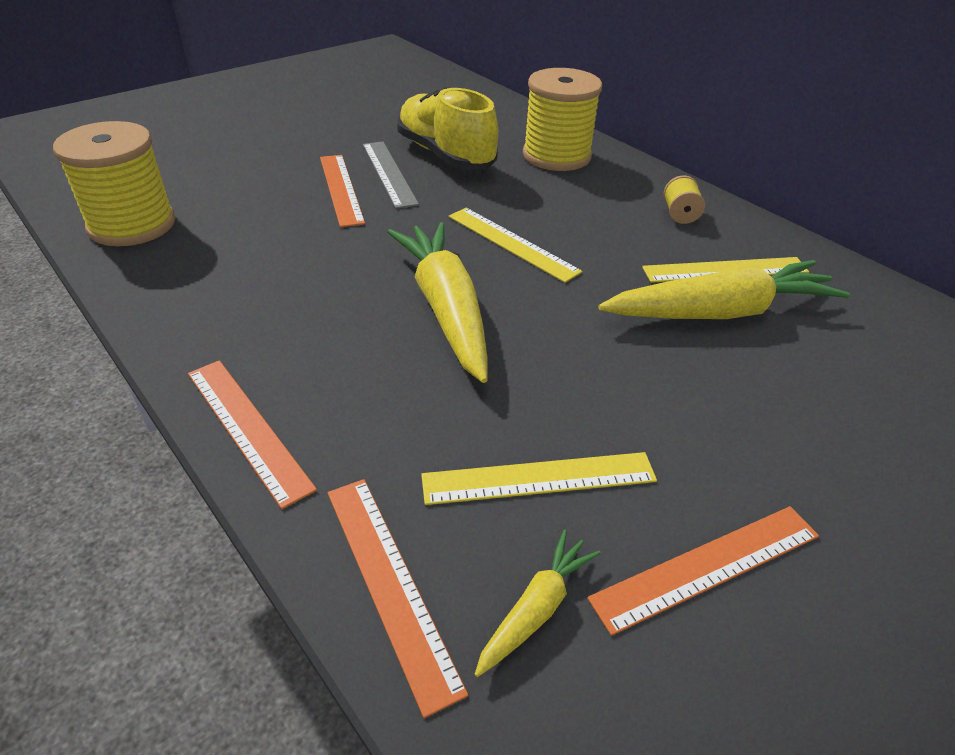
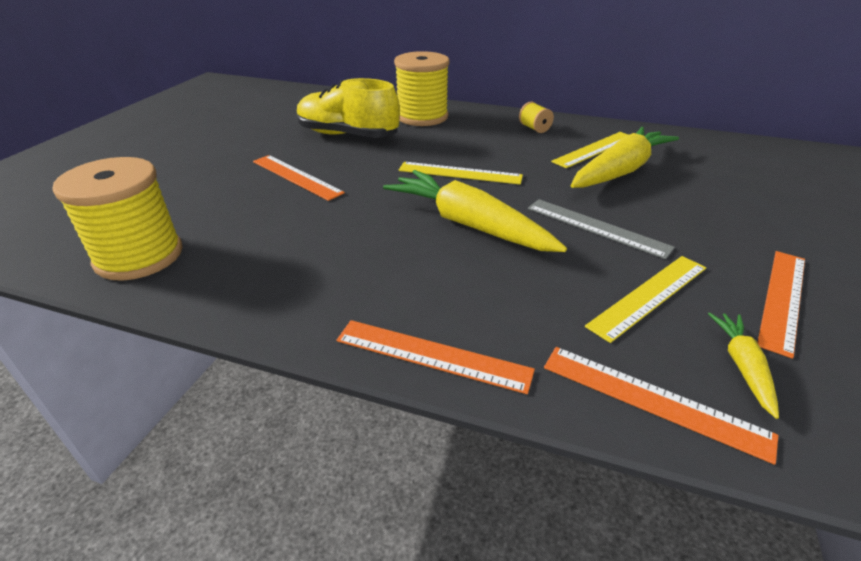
camera: 30 degrees left, 5 degrees down
(389, 173) = (320, 157): grey ruler -> grey ruler (596, 227)

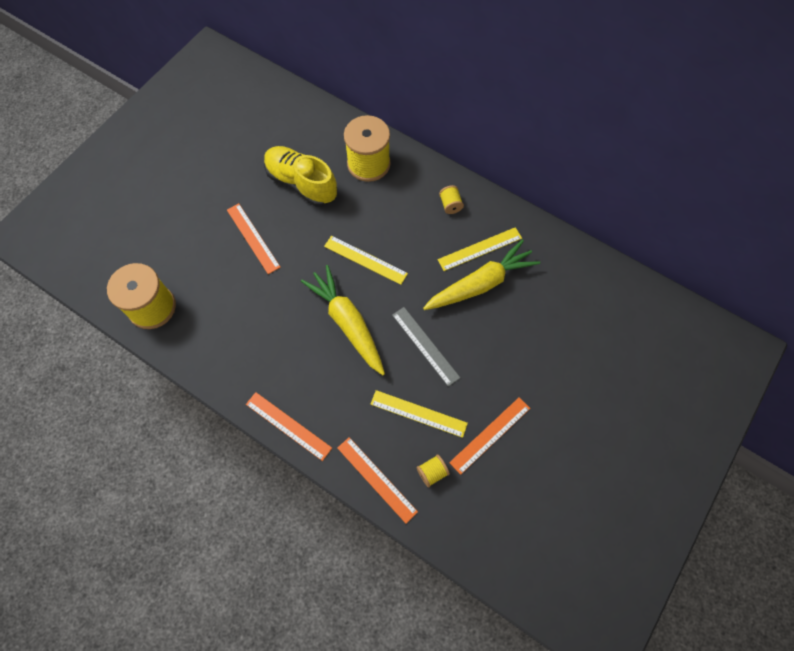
camera: 15 degrees right, 30 degrees up
(649, 295) = (418, 413): yellow ruler -> yellow ruler turned 45 degrees clockwise
(742, 366) = (432, 472): yellow carrot -> yellow spool

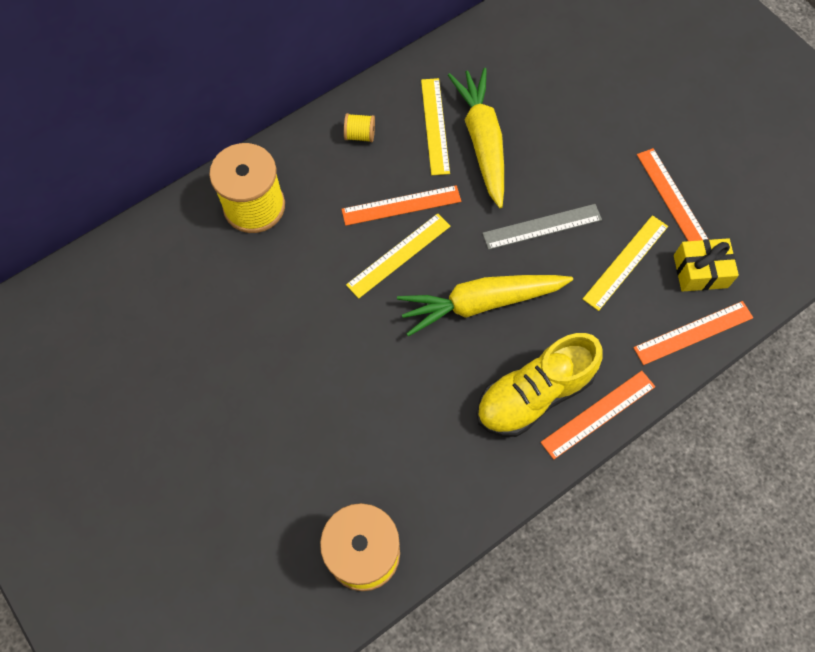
camera: 70 degrees left, 0 degrees up
(253, 238) = (307, 385): orange ruler -> orange ruler (401, 205)
(301, 183) = (246, 298): yellow shoe -> yellow shoe (534, 394)
(432, 472) = (700, 271): yellow spool -> yellow gift

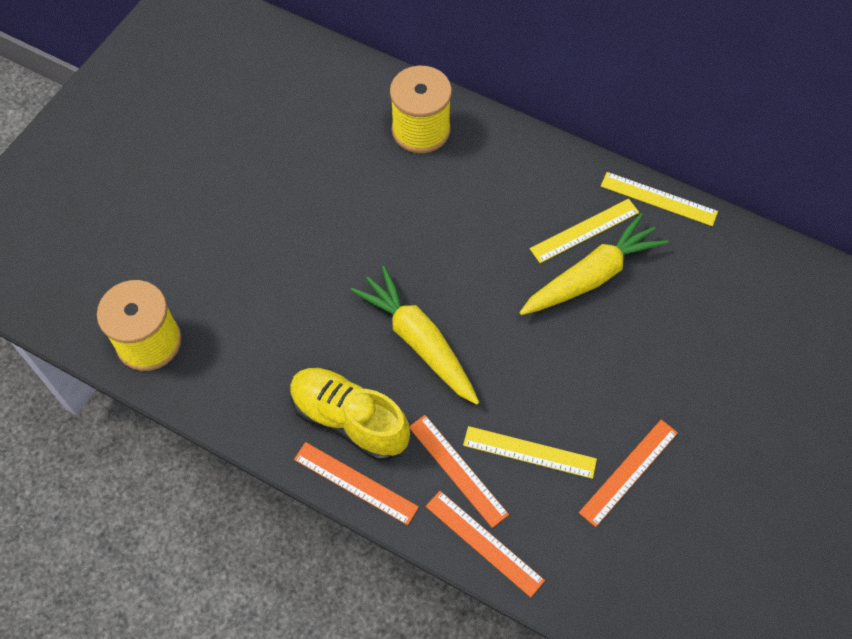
camera: 65 degrees right, 5 degrees down
(360, 135) = (538, 176): yellow spool -> none
(399, 255) = (432, 256): yellow ruler -> yellow ruler (658, 199)
(401, 205) = (484, 238): orange ruler -> orange ruler (457, 470)
(542, 226) = (527, 362): grey ruler -> none
(700, 271) = (557, 527): yellow gift -> none

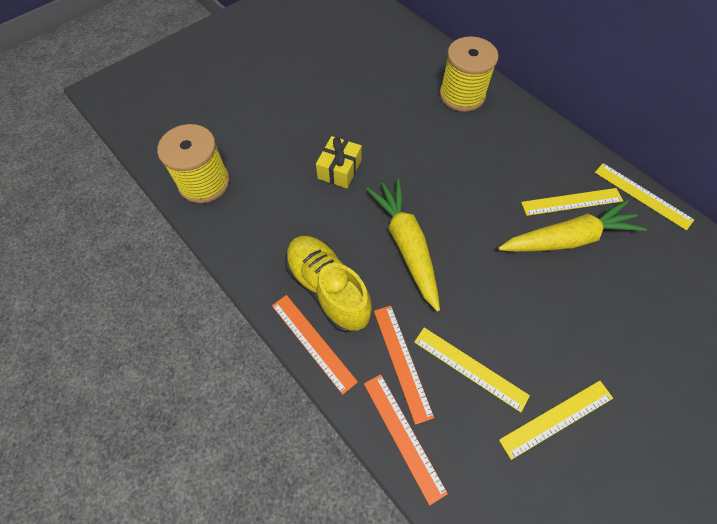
camera: 20 degrees right, 0 degrees up
(308, 273) = (339, 169): none -> yellow gift
(628, 472) = (556, 418): orange ruler -> yellow ruler

